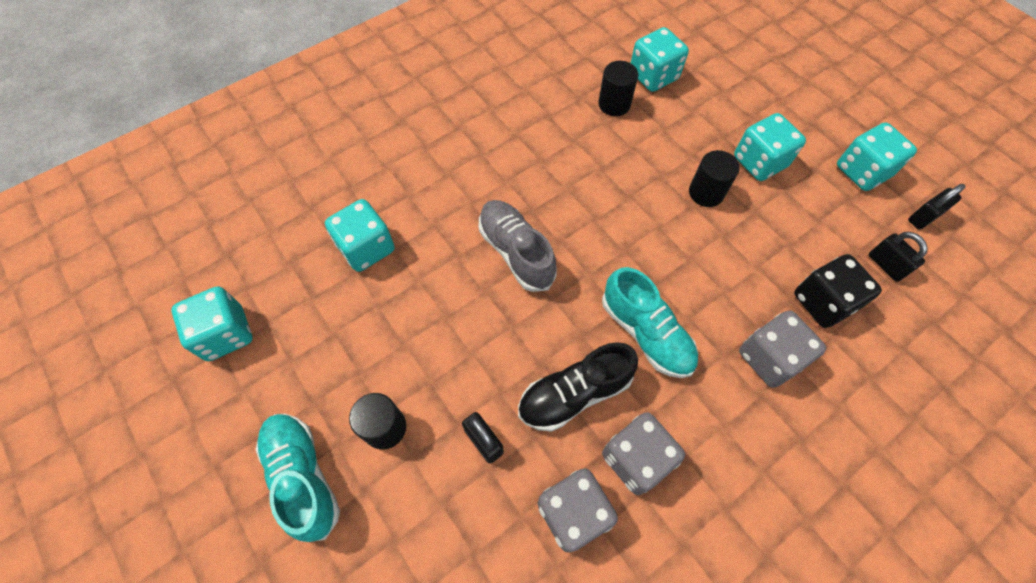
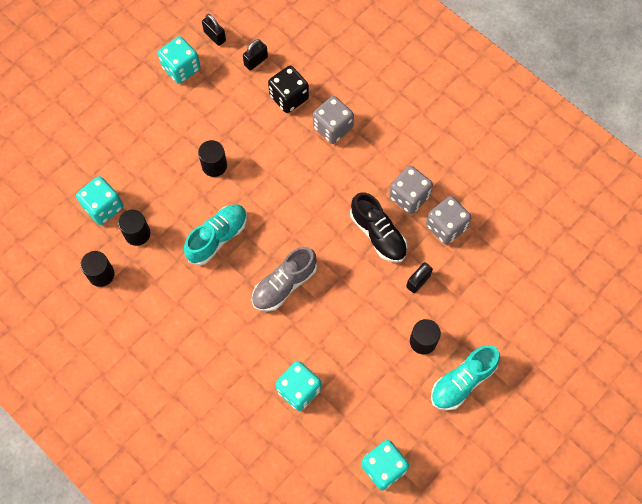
camera: 100 degrees left, 5 degrees up
(567, 68) = (101, 274): none -> black cylinder
(646, 333) = (330, 197): turquoise shoe -> turquoise shoe (217, 238)
(759, 162) = (182, 132): turquoise dice -> none

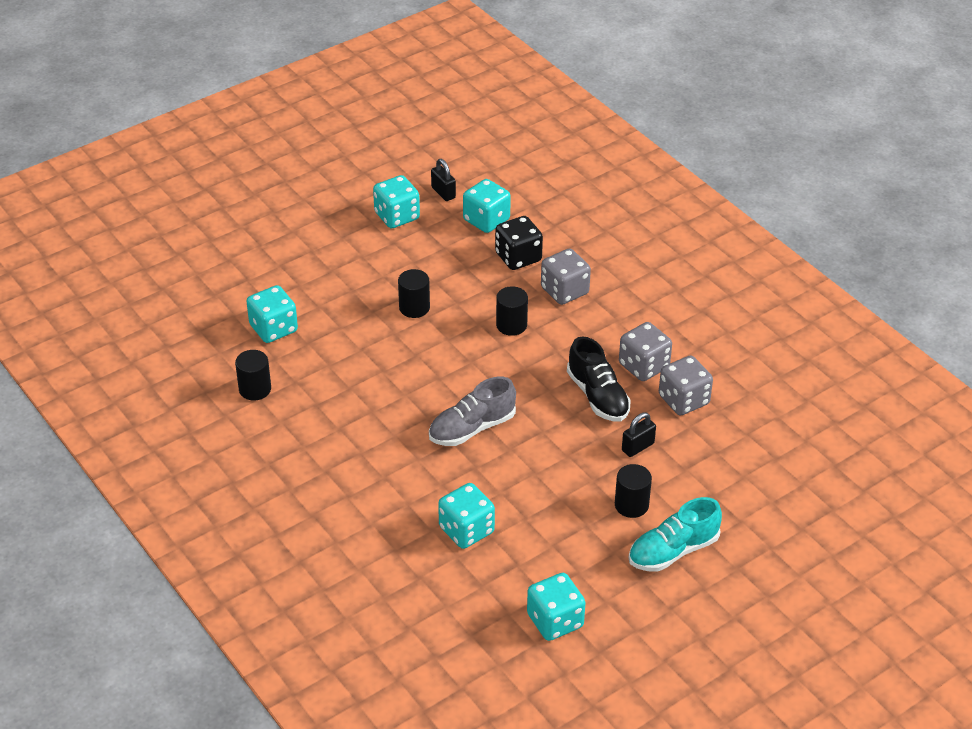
camera: 10 degrees right, 25 degrees down
(137, 234) = (307, 358): black cylinder -> black cylinder (511, 325)
(217, 238) = (402, 374): turquoise shoe -> none
(256, 61) = (486, 220): black padlock -> turquoise dice

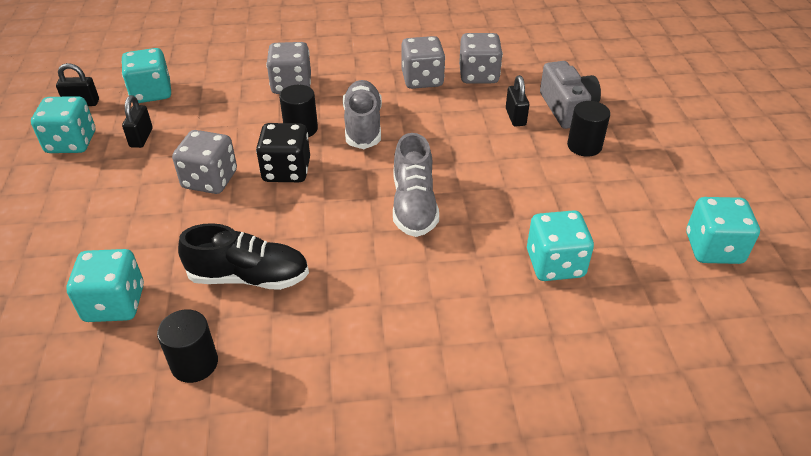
camera: 60 degrees left, 0 degrees up
(414, 308) = (210, 180): black cylinder -> grey dice
(430, 247) = (141, 138): none -> black padlock
(518, 257) = (220, 93): black dice -> black dice (286, 171)
(545, 358) = (363, 125): none -> grey shoe
(598, 396) = (436, 115): black shoe -> black shoe (249, 277)
(673, 551) = (653, 144): turquoise shoe -> none
(680, 477) = (567, 109): none -> grey camera

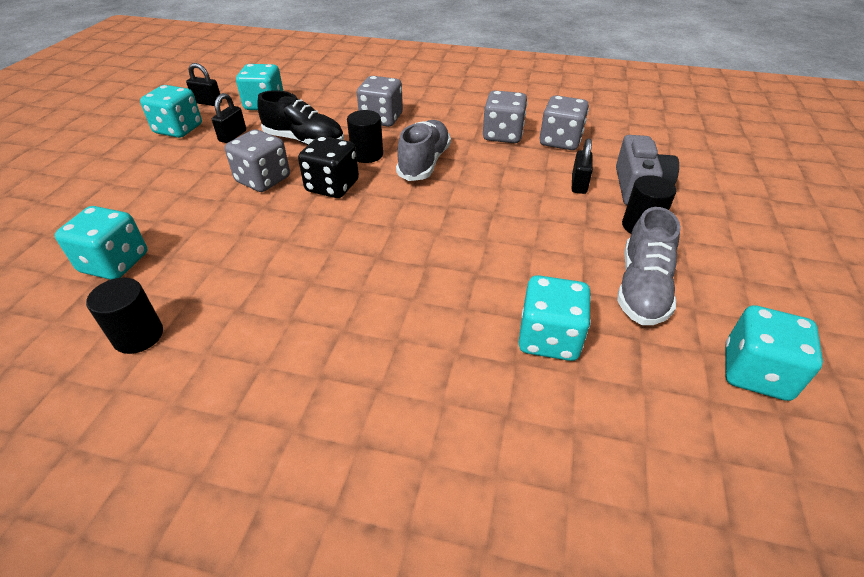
camera: 20 degrees right, 0 degrees up
(249, 277) = (239, 270): black shoe -> black shoe (304, 141)
(414, 205) = (431, 242): grey shoe -> grey shoe (642, 288)

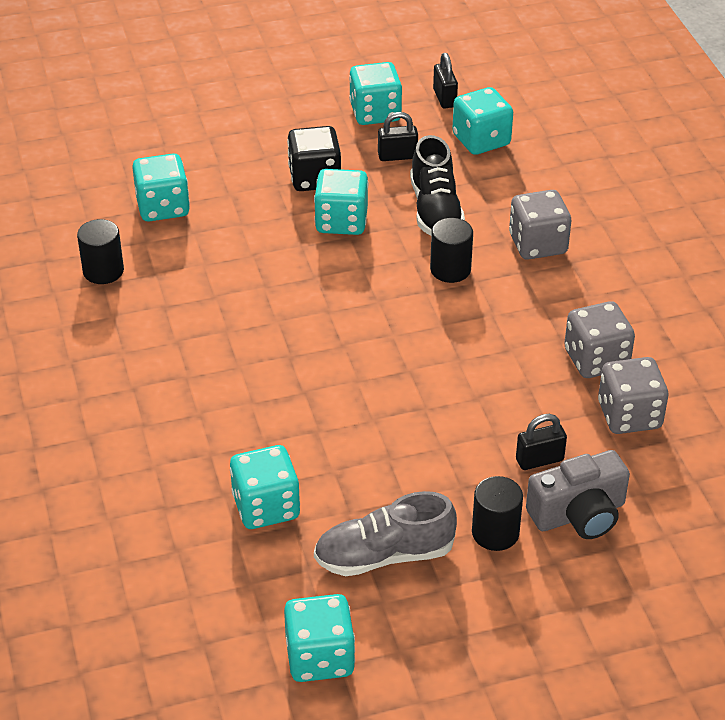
camera: 60 degrees right, 0 degrees up
(263, 180) = (341, 221): grey dice -> turquoise dice
(332, 186) = (371, 273): black dice -> black dice (314, 178)
(424, 163) = (473, 319): grey shoe -> none

